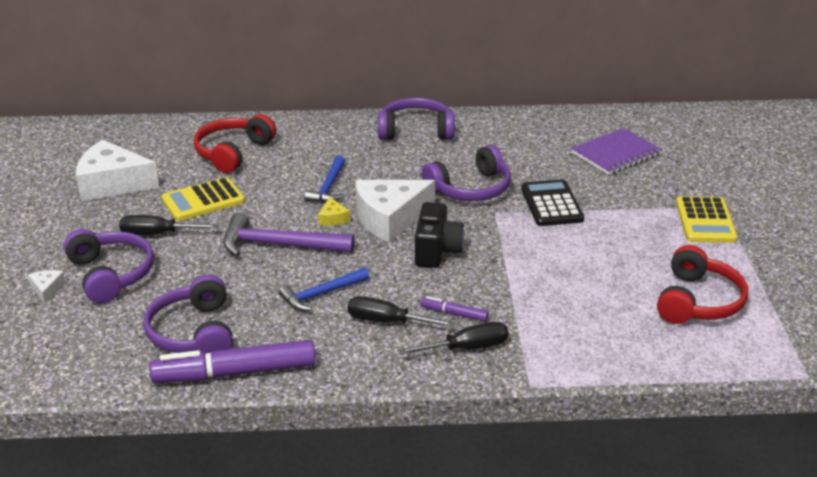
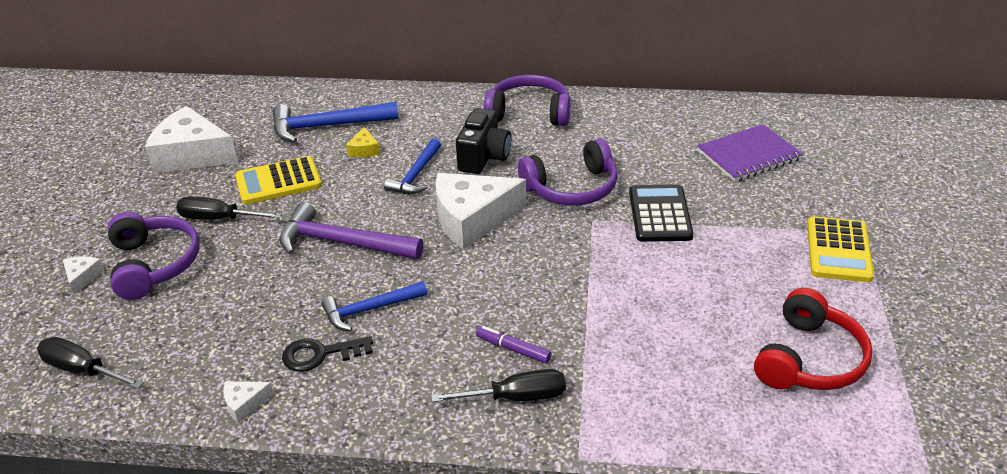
camera: 10 degrees right, 5 degrees up
(194, 333) = (217, 346): purple headphones -> none
(233, 152) = (327, 126): red headphones -> blue hammer
(234, 373) = (244, 404): purple marker -> white cheese
(289, 331) = (320, 354): none -> black key
(333, 218) = (410, 214): yellow cheese -> yellow cheese (364, 150)
(388, 322) = (434, 352): black screwdriver -> black screwdriver (82, 370)
(437, 251) = (514, 265): black camera -> black camera (484, 157)

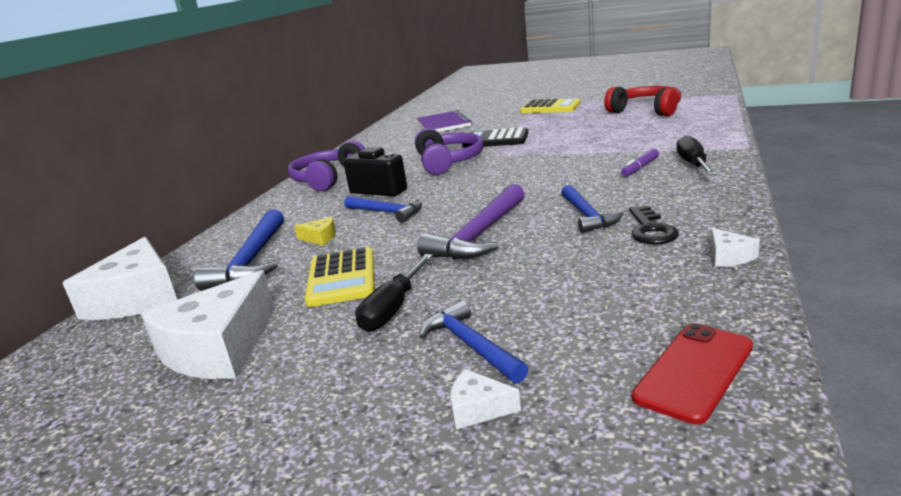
camera: 75 degrees left, 15 degrees down
(82, 370) = (694, 371): black screwdriver -> red phone
(154, 264) = (471, 345): purple headphones -> blue hammer
(472, 219) = (470, 188): white cheese -> white cheese (137, 298)

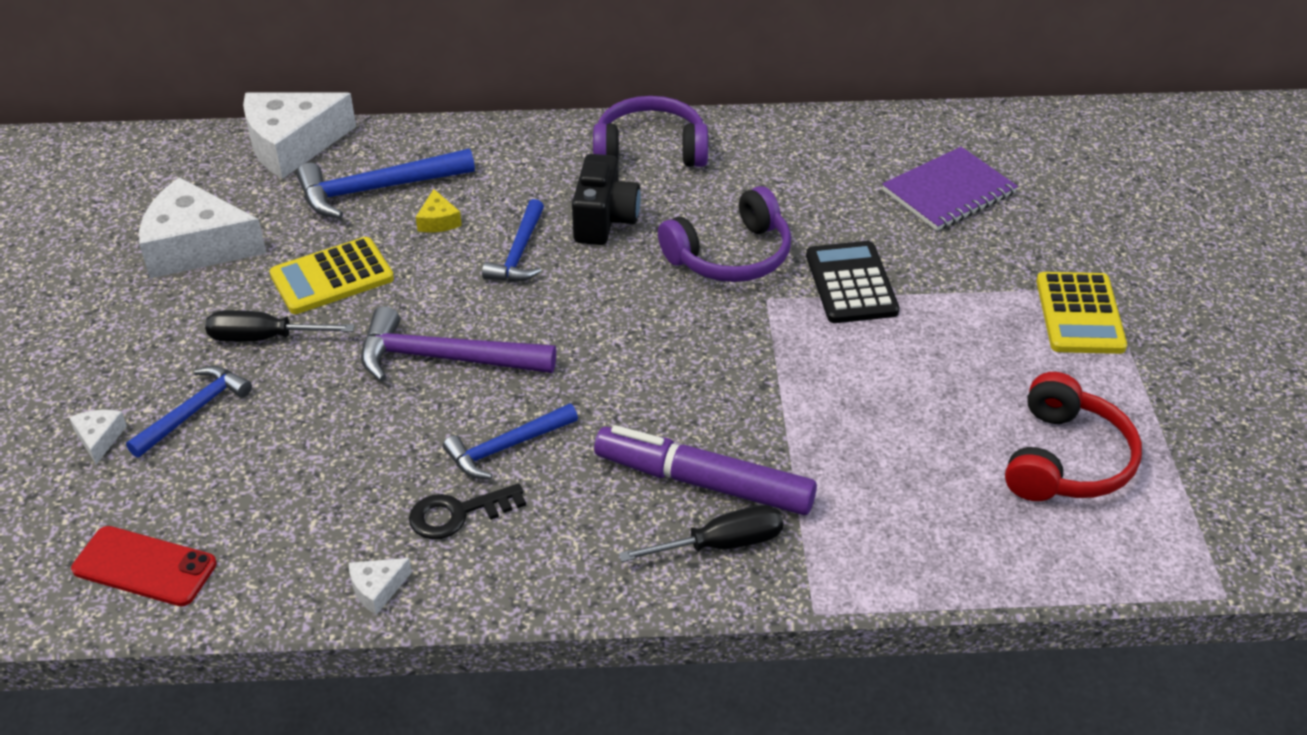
camera: 65 degrees right, 20 degrees up
(640, 168) = (703, 482): purple marker -> purple marker, size x2.19

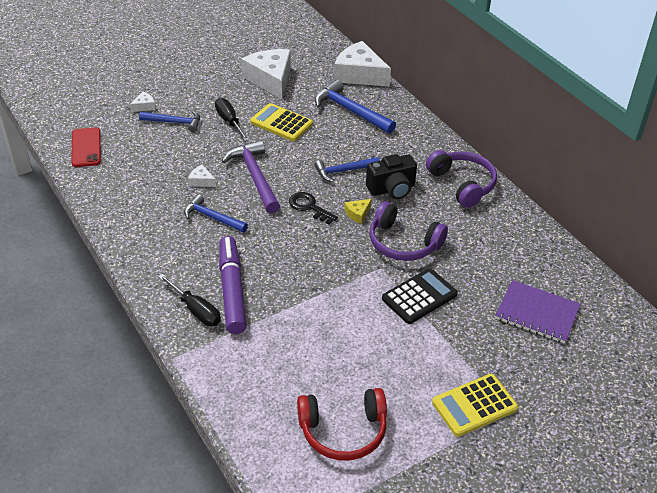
camera: 60 degrees right, 0 degrees up
(377, 589) = (109, 213): white cheese -> white cheese (201, 181)
(438, 221) = (345, 137): yellow cheese -> yellow cheese (358, 214)
(458, 514) = (163, 219): black key -> black key (309, 207)

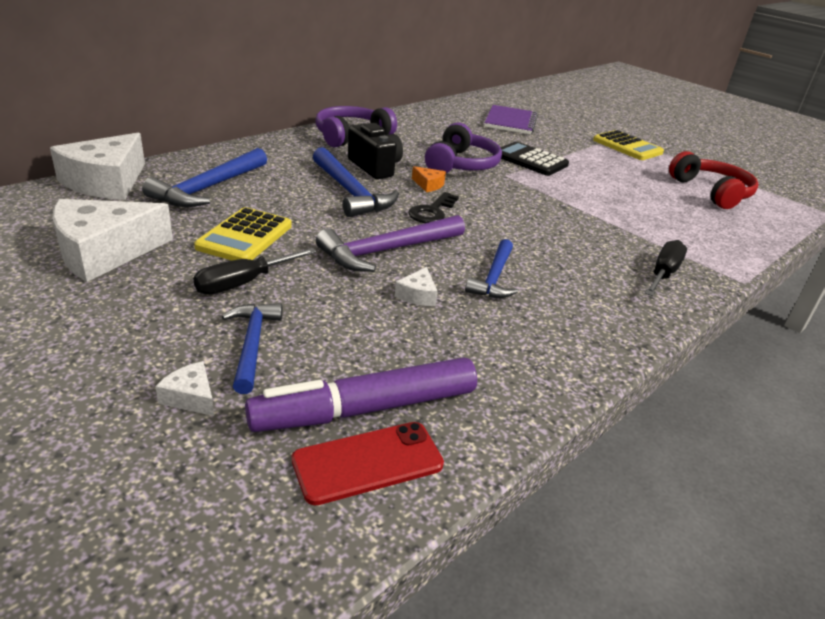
camera: 105 degrees left, 10 degrees down
(232, 290) = (610, 253): purple marker -> purple marker (365, 409)
(343, 171) = (350, 192): blue hammer -> blue hammer, size x1.53
(358, 214) = (428, 185): yellow cheese -> orange cheese

